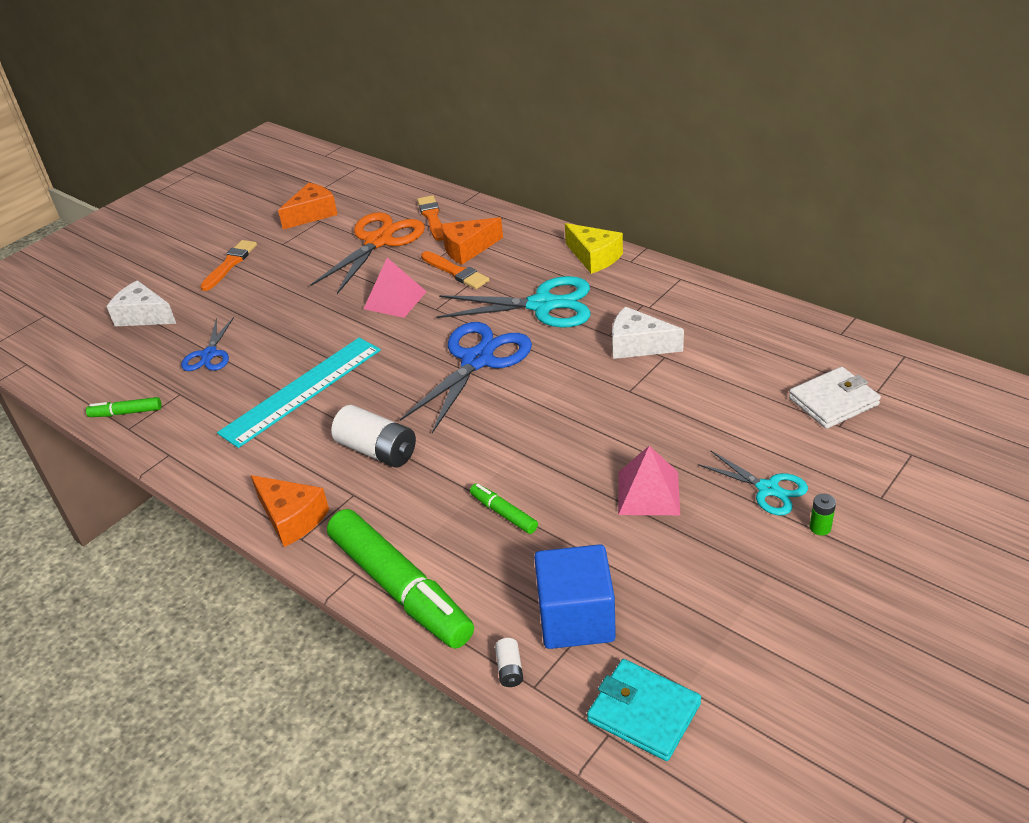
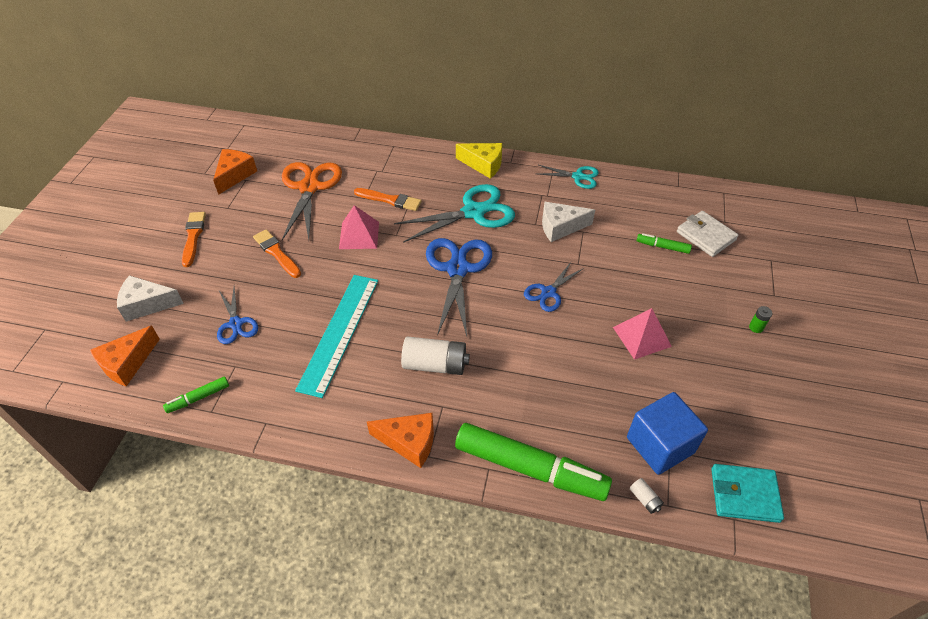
camera: 30 degrees left, 10 degrees up
(432, 217) = (338, 157): orange brush -> orange brush (276, 253)
(468, 249) = (386, 178): orange cheese -> orange cheese (127, 363)
(503, 513) = (560, 384): green marker -> green marker (662, 247)
(566, 412) = (548, 292): none -> blue scissors
(768, 489) = (709, 310): turquoise scissors -> turquoise scissors (578, 177)
(833, 401) = (705, 236): white wallet -> white wallet turned 75 degrees counterclockwise

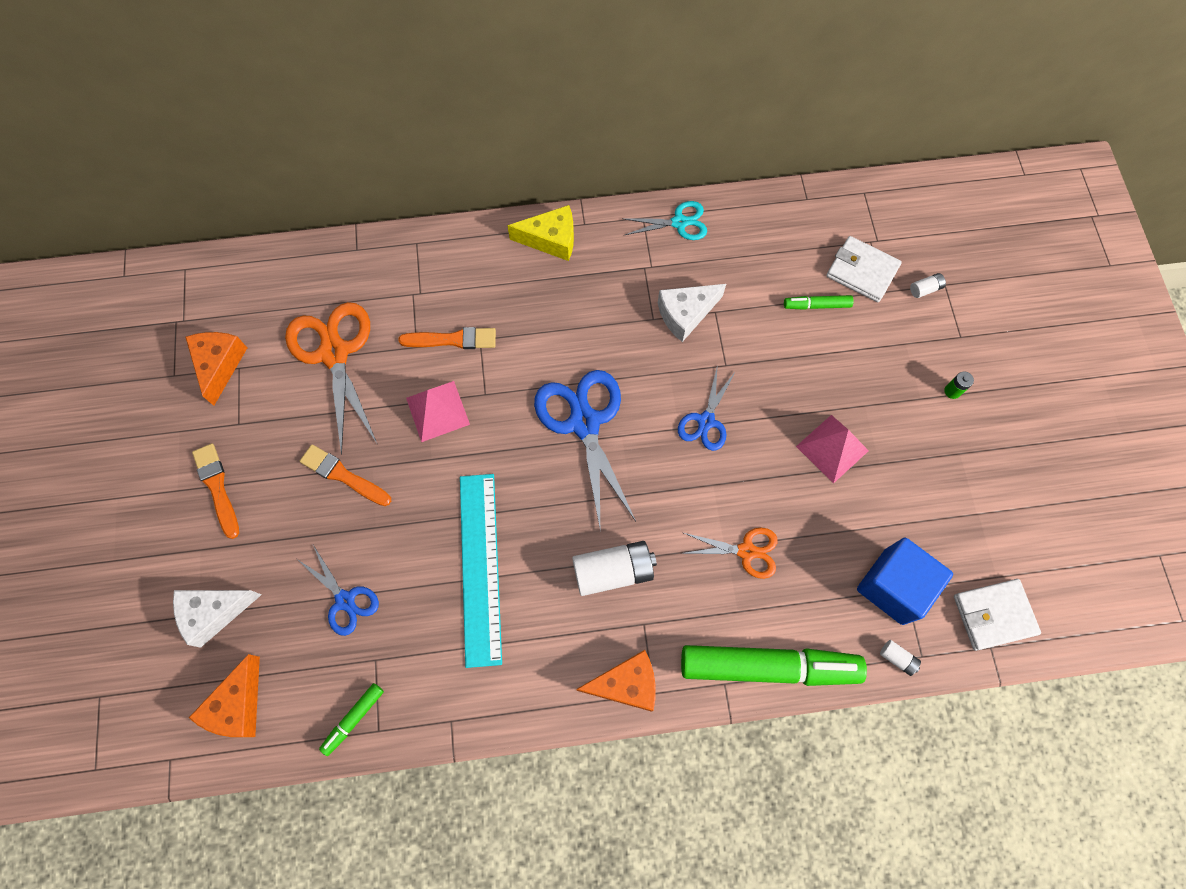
camera: 20 degrees left, 20 degrees up
(473, 212) = (569, 325): turquoise scissors -> none
(545, 383) = (746, 551): none -> orange scissors
(744, 495) = (993, 615): turquoise wallet -> white wallet
(753, 259) = (925, 289): none -> white battery

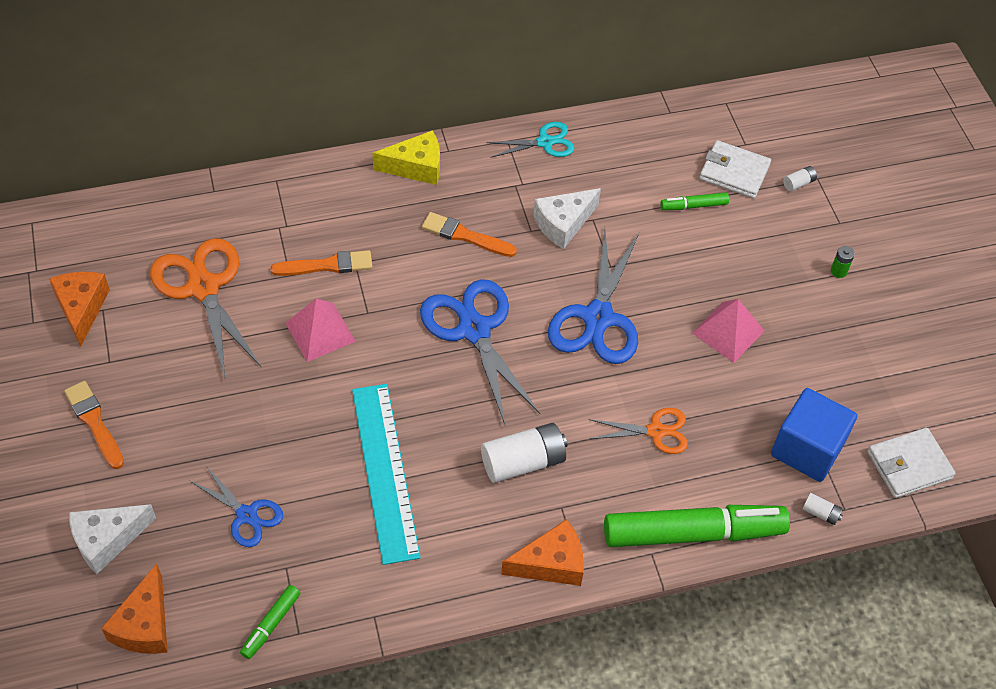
camera: 10 degrees left, 15 degrees down
(343, 475) = (228, 399): orange brush -> orange brush (465, 236)
(706, 421) = (598, 318): blue scissors -> blue scissors, size x1.79

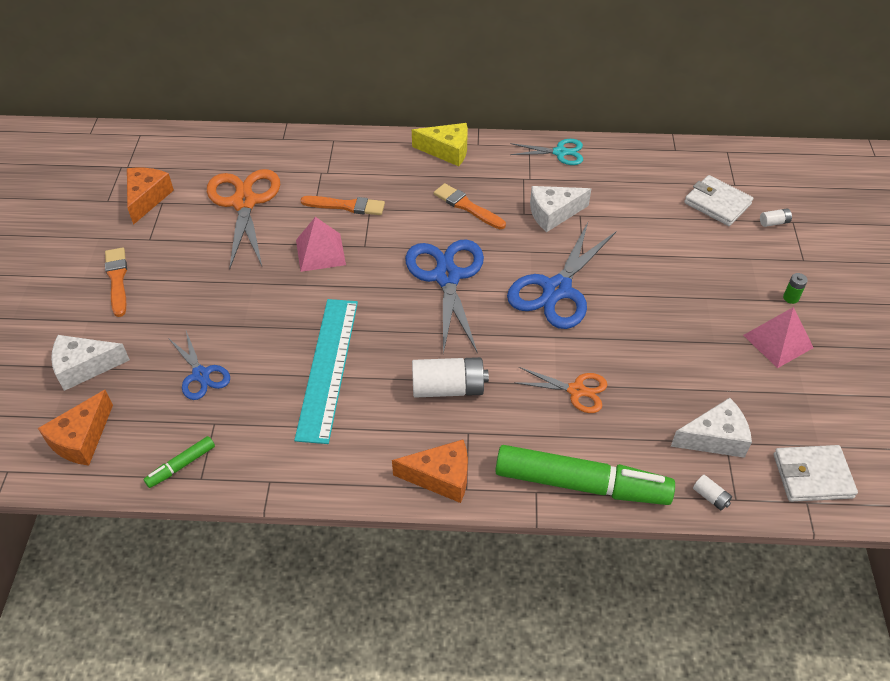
camera: 20 degrees right, 5 degrees down
(693, 206) = (672, 222): green marker -> none
(728, 331) = (670, 325): pink pyramid -> pink pyramid (778, 341)
(807, 449) = (714, 438): blue cube -> white cheese

